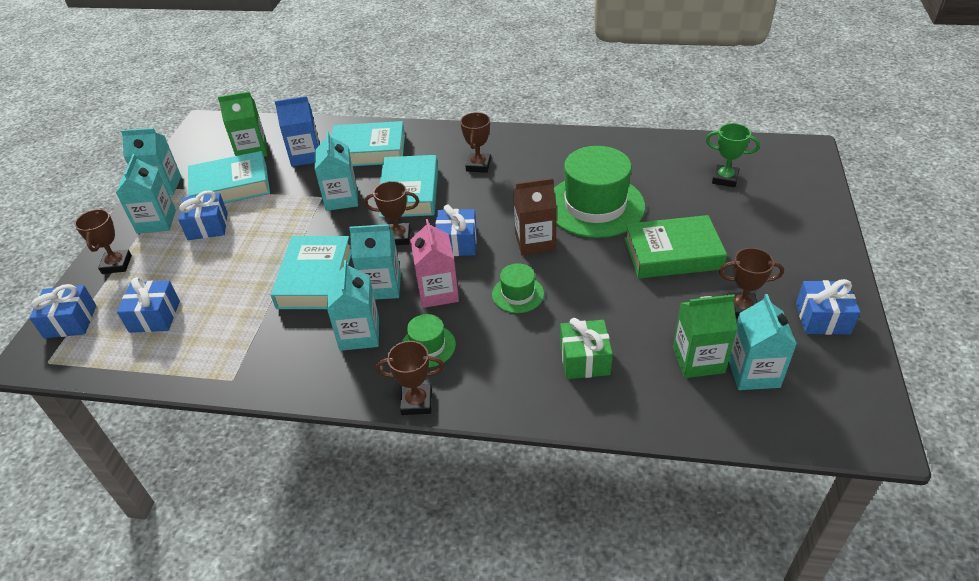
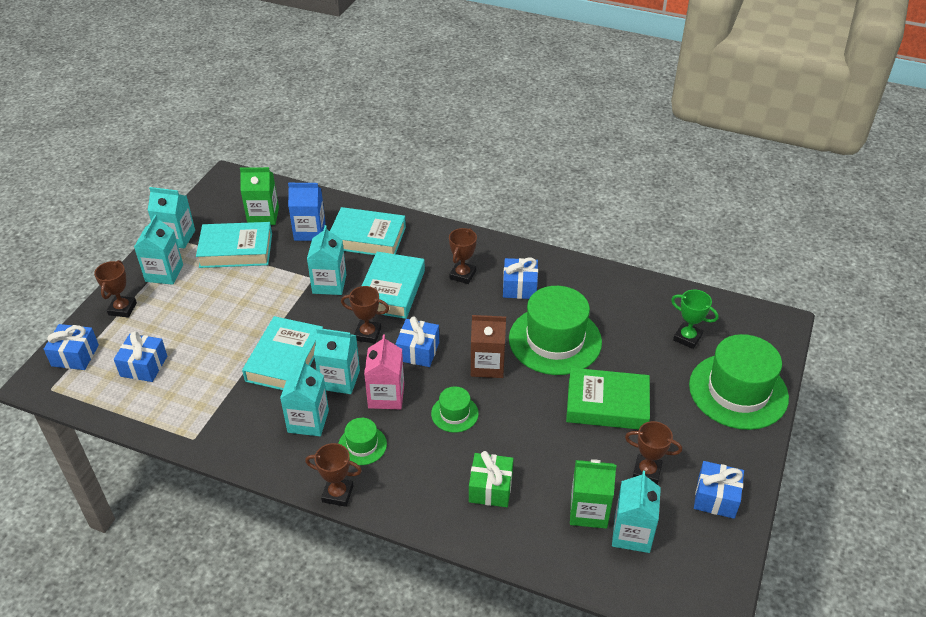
camera: 10 degrees right, 0 degrees up
(208, 226) = (206, 287): blue gift -> blue gift (519, 287)
(796, 216) = (738, 391): none -> green hat

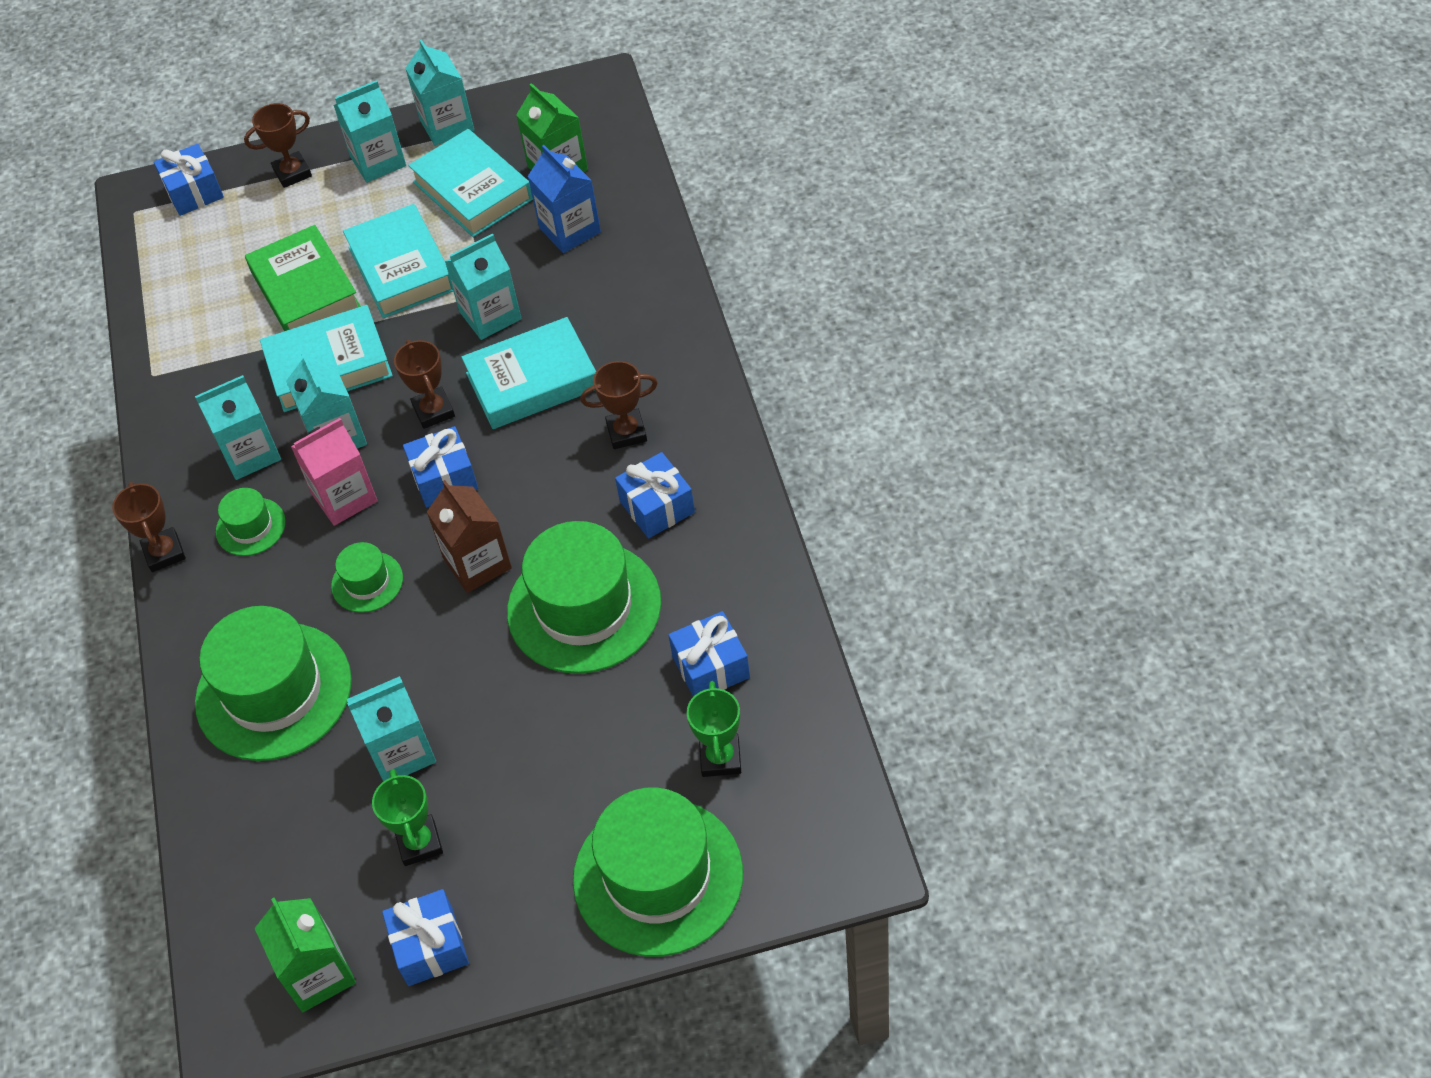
camera: 60 degrees right, 10 degrees up
(144, 366) = (222, 257): blue gift -> blue gift (711, 667)
(367, 238) = (610, 291): turquoise book -> turquoise book (401, 269)
(490, 488) = (274, 691): green gift -> green hat
(588, 511) = (308, 814): green carton -> green carton (318, 974)
(607, 404) = (508, 733): green book -> green book (306, 290)
(632, 533) = (303, 881): turquoise carton -> turquoise carton (401, 752)
(647, 472) = (419, 843): brown trophy -> green trophy

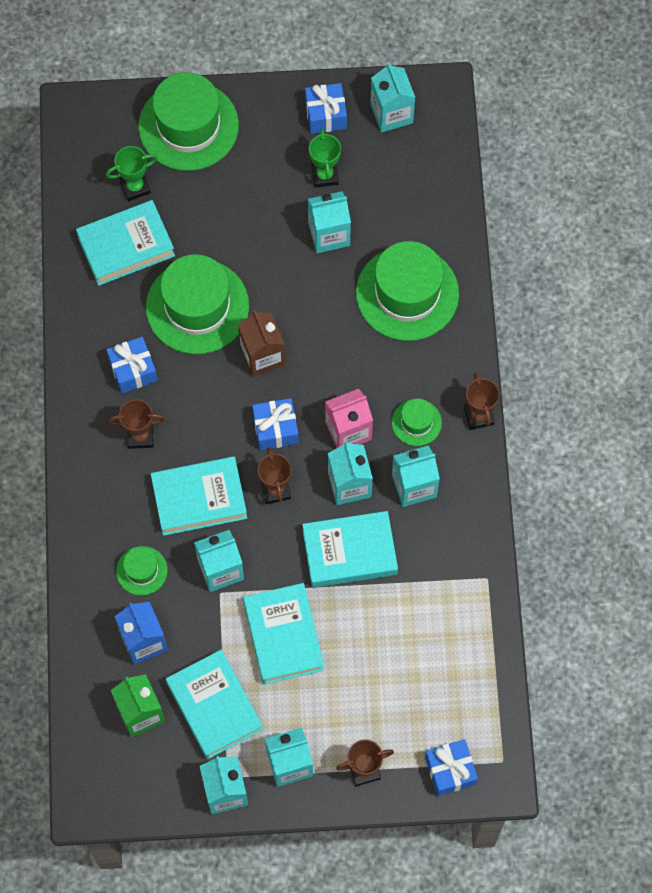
camera: 175 degrees left, 15 degrees up
(306, 290) = (362, 633): green book -> none
(318, 974) = (391, 113): green carton -> turquoise carton
(367, 582) = (338, 359): green hat -> green hat (141, 570)
(711, 667) = (126, 246): blue gift -> turquoise book
(720, 758) = (135, 187): green trophy -> green trophy turned 60 degrees clockwise

